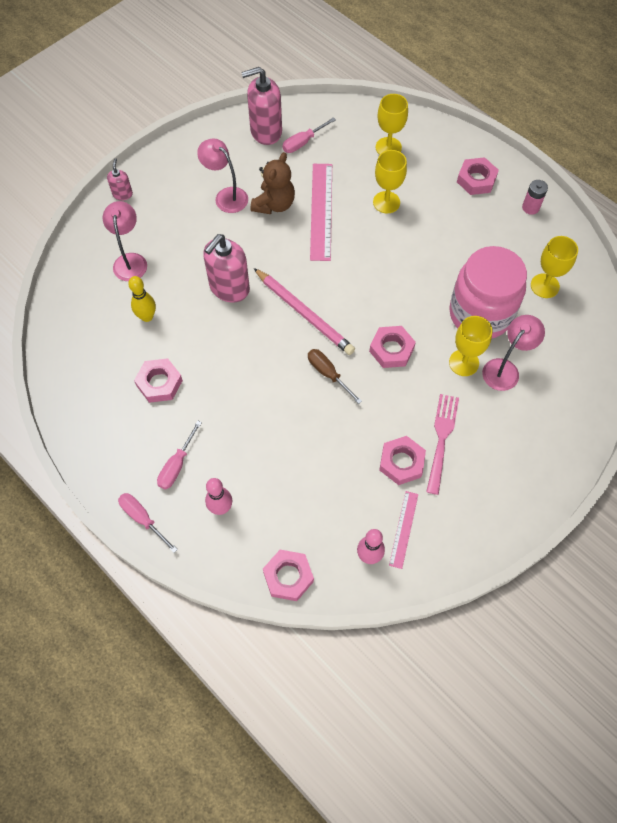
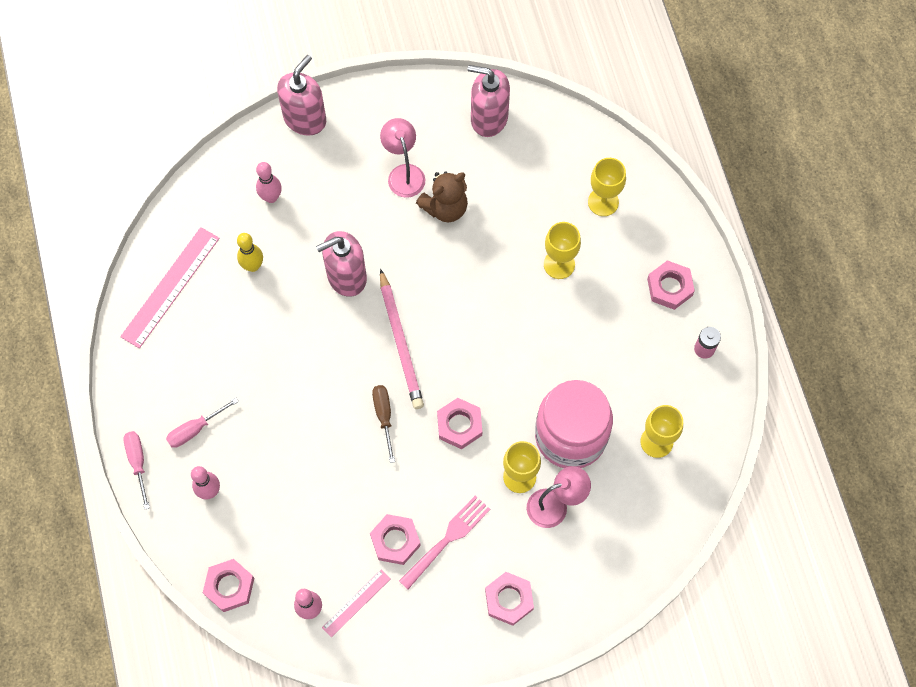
camera: 30 degrees right, 5 degrees up
(122, 194) = (305, 119): pink soap dispenser -> pink soap dispenser, size x2.00
(130, 260) = (271, 197): pink lamp -> pink bowling pin
(159, 383) = (225, 340): pink nut -> pink nut (509, 599)
(303, 142) = (518, 151): pink screwdriver -> none
(321, 211) = (487, 240): pink ruler -> pink ruler (170, 287)

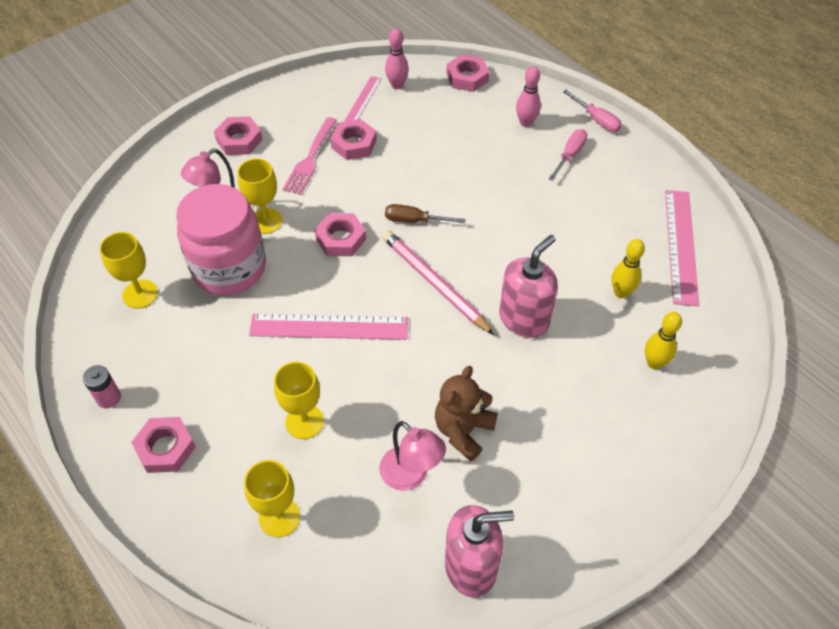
camera: 155 degrees right, 15 degrees down
(271, 197) = (654, 363): pink bowling pin -> yellow bowling pin
(305, 119) = (685, 465): pink soap dispenser -> none
(384, 416) = (414, 220): brown screwdriver -> brown screwdriver turned 135 degrees clockwise
(404, 173) = (532, 450): pink lamp -> pink lamp (411, 476)
(507, 338) = (329, 327): none -> pink ruler

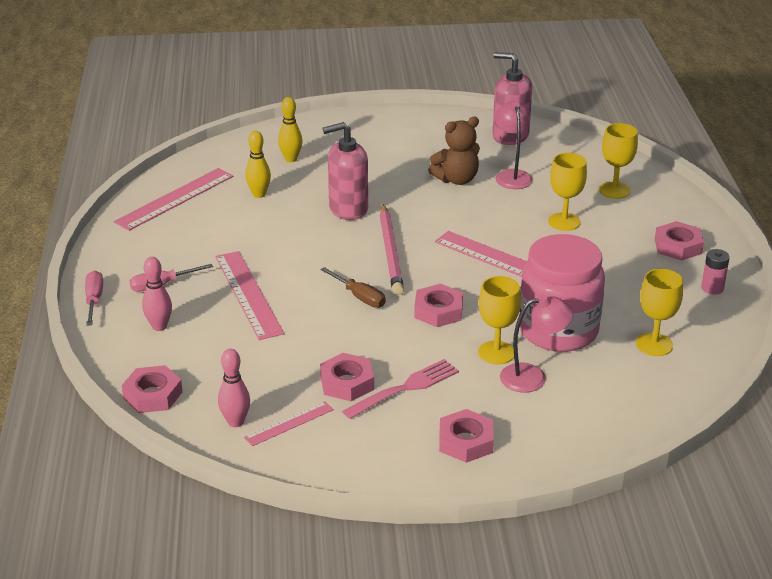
camera: 145 degrees left, 20 degrees down
(499, 179) = (248, 294): none -> pink ruler

